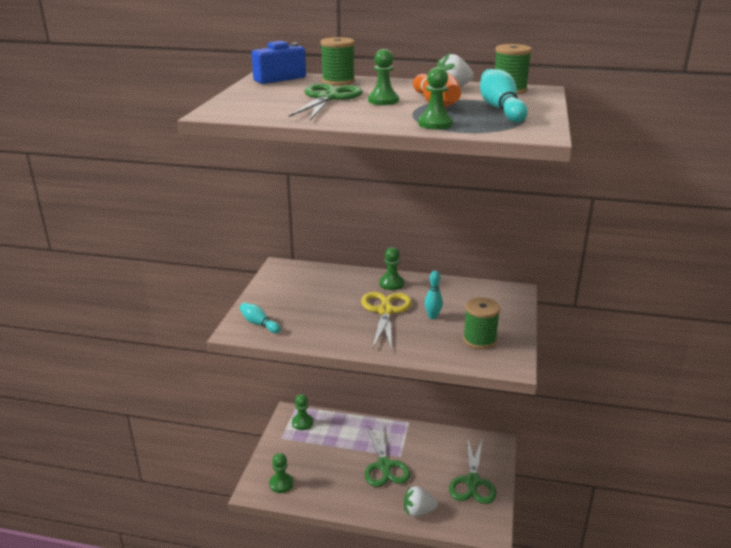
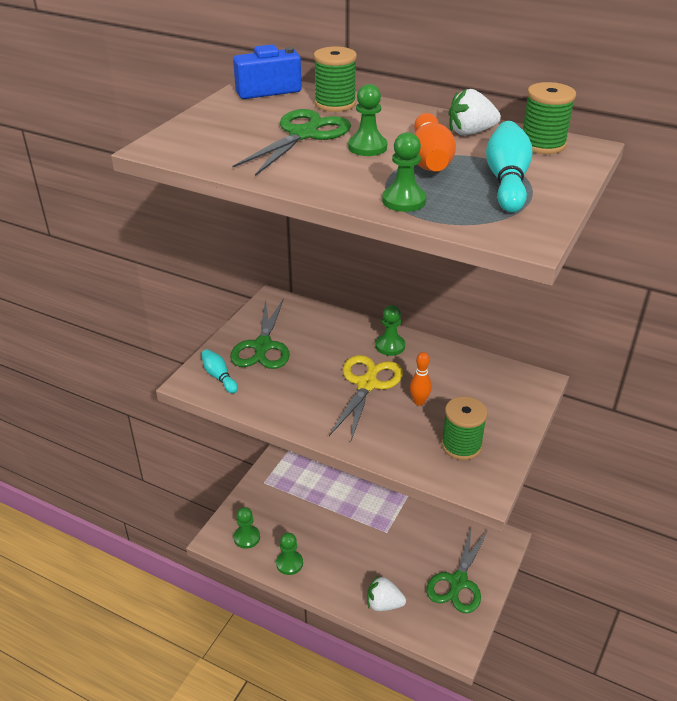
camera: 15 degrees right, 10 degrees up
(302, 423) = (292, 468): green pawn -> green pawn (289, 563)
(384, 466) = (365, 541): green scissors -> green scissors (263, 347)
(432, 316) = (419, 402): turquoise bowling pin -> orange bowling pin

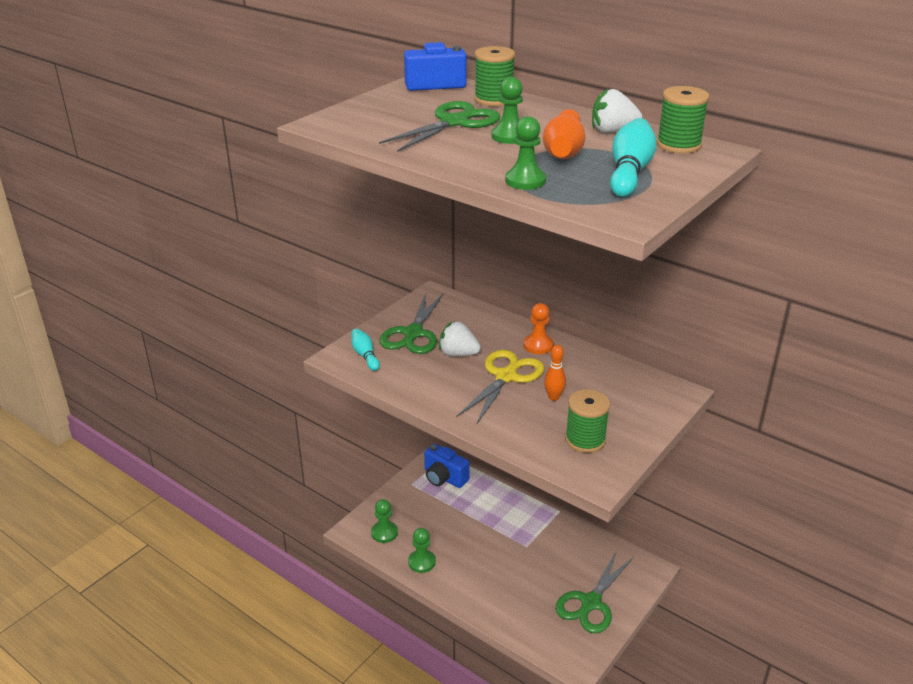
camera: 10 degrees right, 5 degrees down
(294, 471) = (444, 478): none -> blue camera
(384, 604) = (509, 613): white strawberry -> white strawberry (458, 354)
(390, 346) = (538, 345): green pawn -> orange pawn

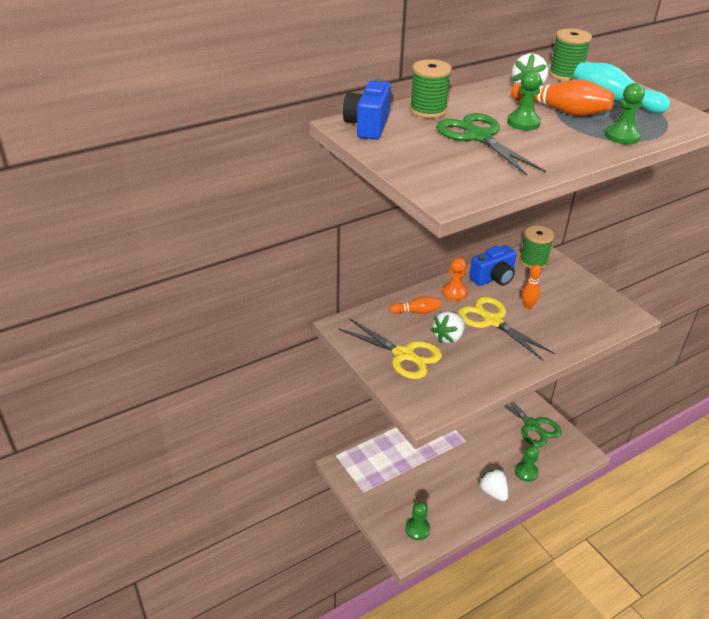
camera: 70 degrees left, 5 degrees up
(365, 355) = (427, 394): turquoise bowling pin -> none
(413, 334) = (404, 355): green scissors -> yellow scissors
(421, 562) = (461, 512): green pawn -> green pawn (526, 472)
(444, 478) = (366, 466): blue camera -> blue camera (493, 278)
(463, 583) = (493, 492): none -> white strawberry
(486, 329) = (416, 312): none -> orange bowling pin
(585, 440) = (584, 308): green spool -> green spool (533, 261)

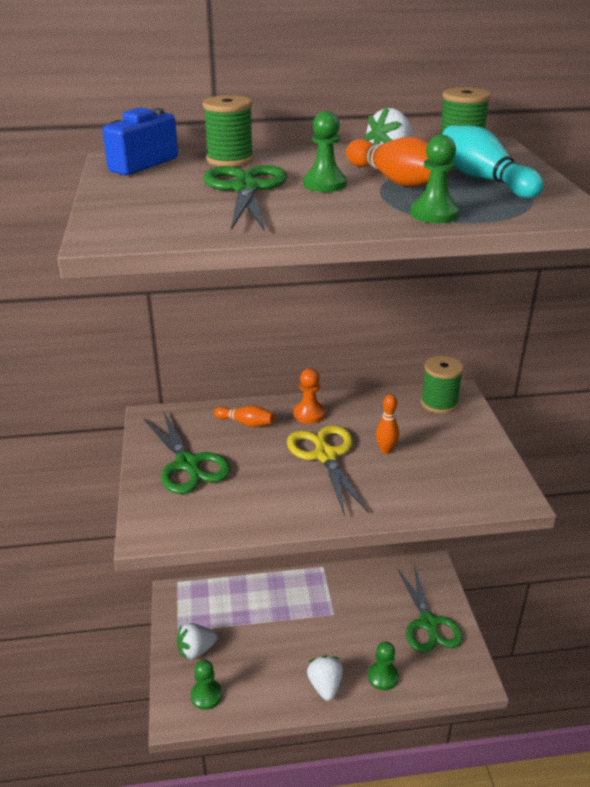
camera: 25 degrees right, 5 degrees down
(404, 355) = (188, 464): yellow scissors -> green scissors
(448, 337) = (256, 459): white strawberry -> white strawberry (196, 650)
(493, 278) = (371, 409): blue camera -> none

